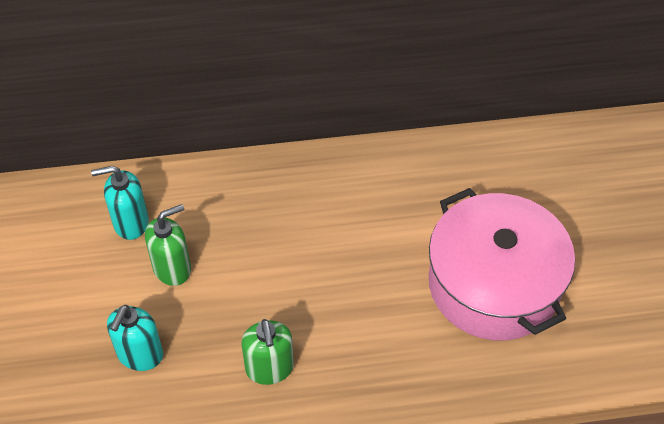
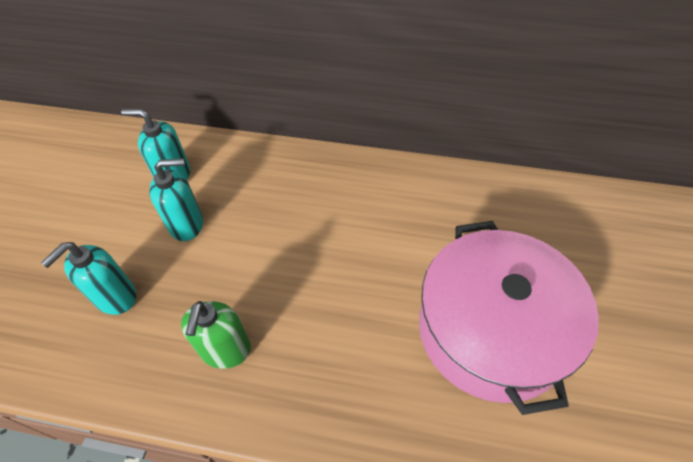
camera: 20 degrees right, 0 degrees up
(172, 268) = (187, 224): green soap dispenser -> turquoise soap dispenser

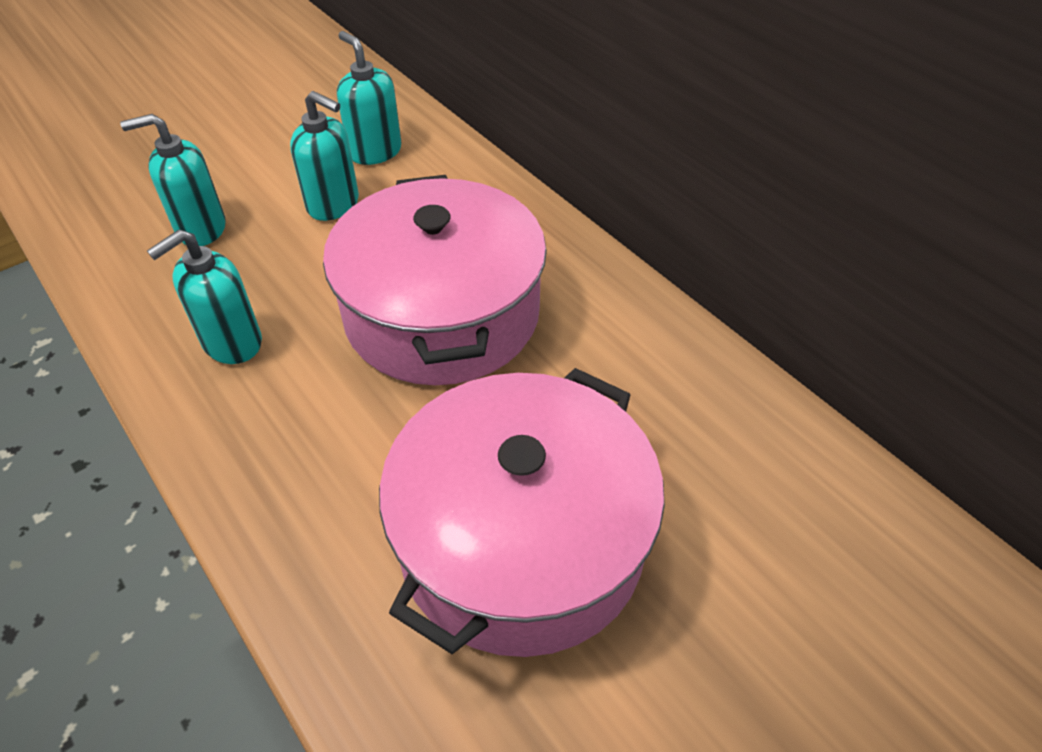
camera: 40 degrees right, 5 degrees down
(225, 350) = (232, 343): green soap dispenser -> turquoise soap dispenser
(324, 245) = (442, 314): none -> pink pot

